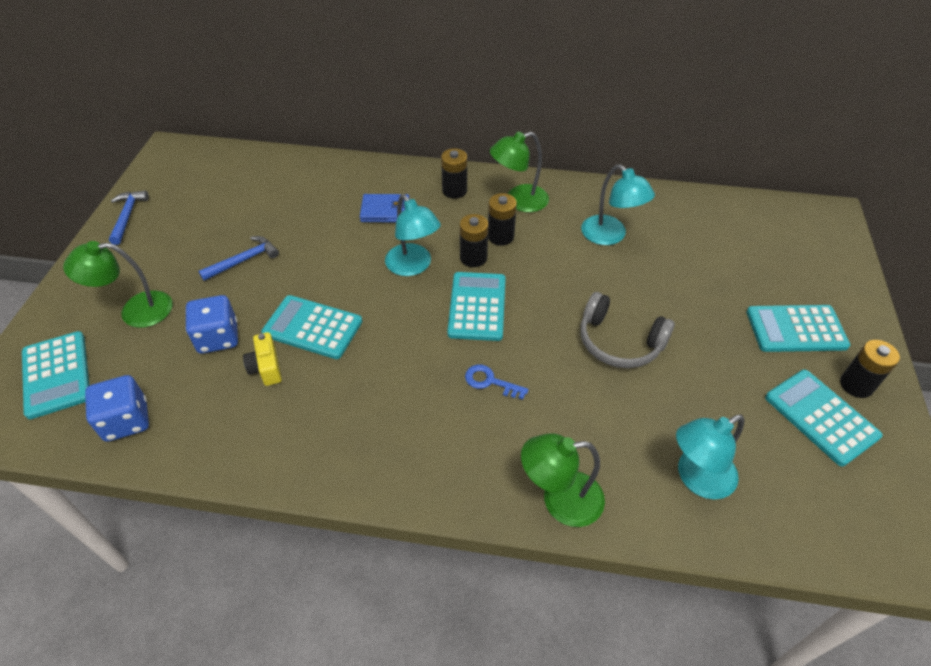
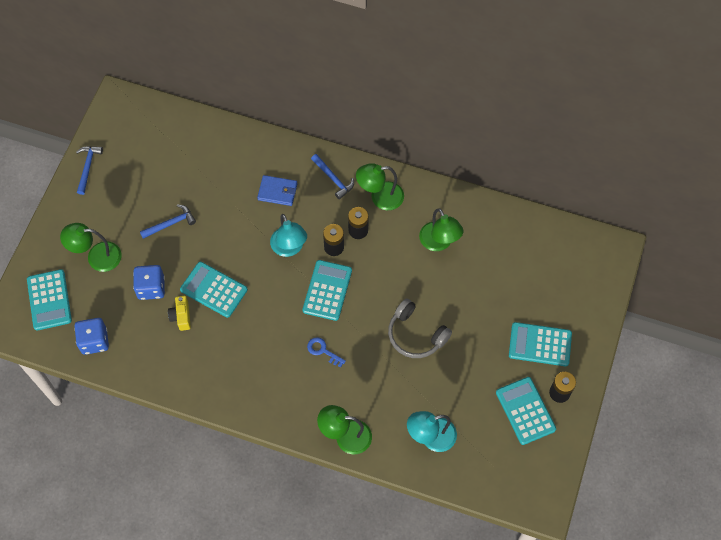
camera: 10 degrees right, 15 degrees up
(454, 190) = (333, 179): black battery -> blue hammer
(610, 236) = (439, 243): turquoise lamp -> green lamp

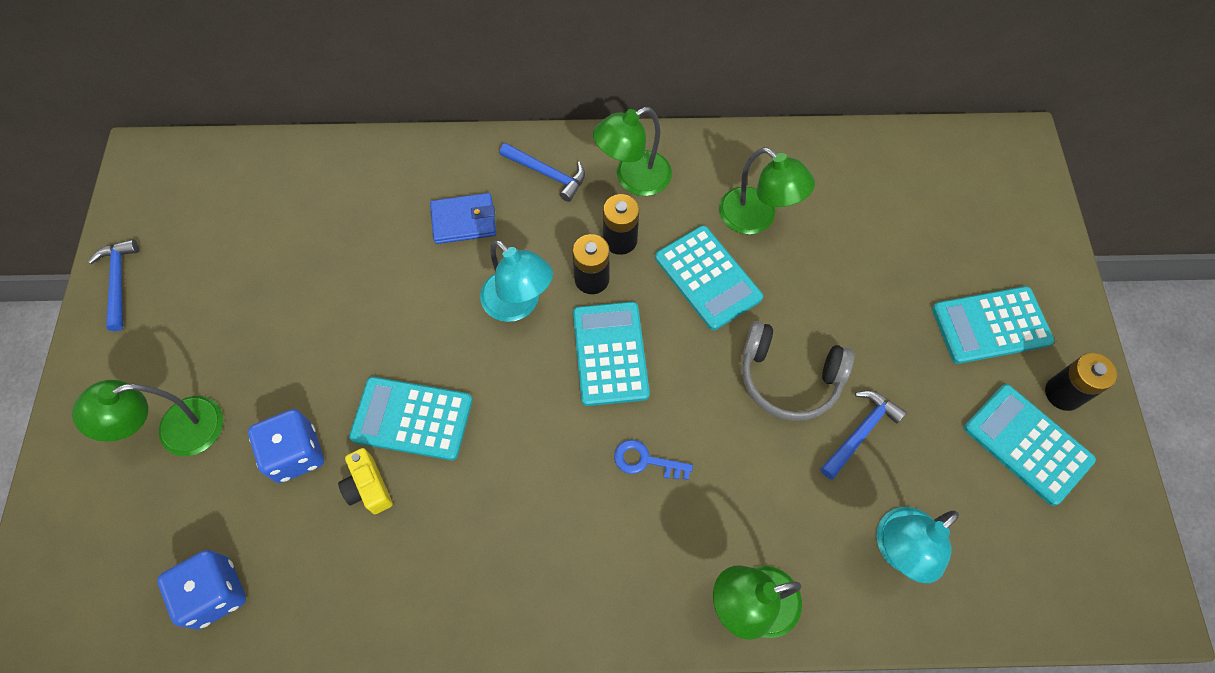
camera: 20 degrees left, 0 degrees up
(49, 300) = (104, 543): turquoise calculator -> turquoise calculator (708, 277)
(170, 223) = (297, 329): blue hammer -> blue hammer (860, 432)

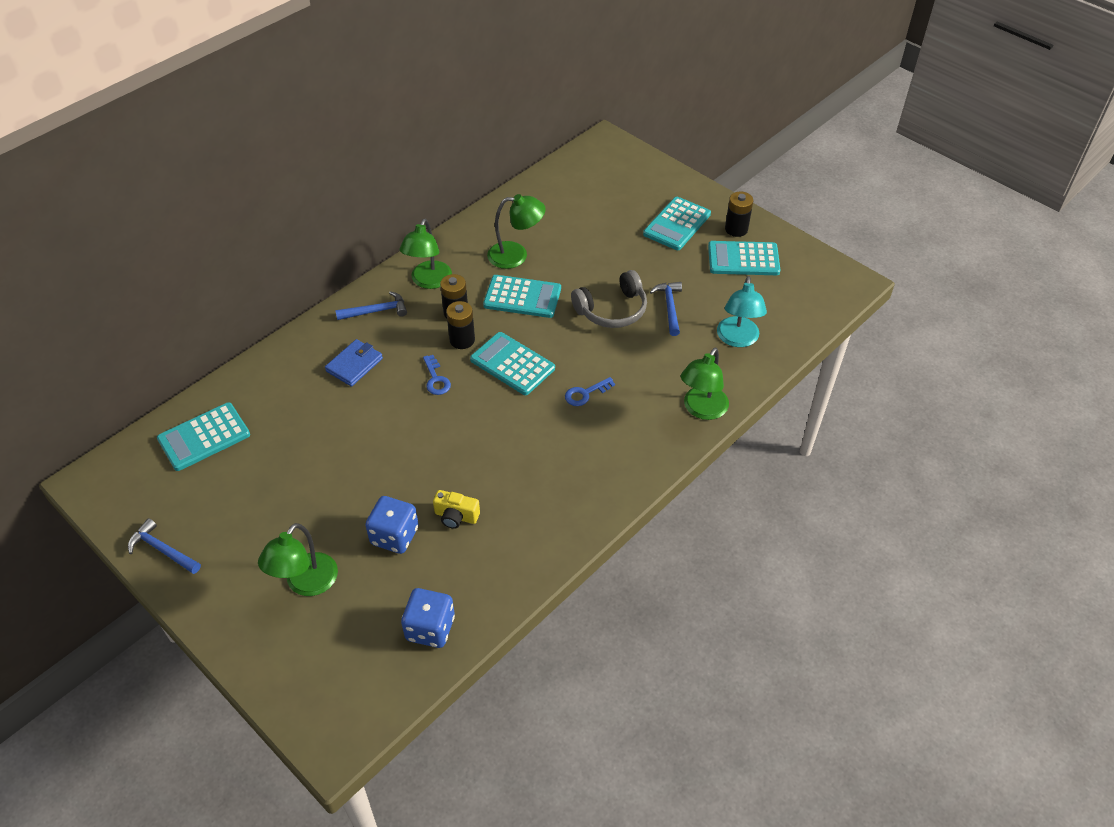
camera: 45 degrees left, 15 degrees down
(412, 418) = (441, 470): turquoise calculator -> turquoise calculator (204, 437)
(518, 304) = (436, 379): turquoise lamp -> blue key

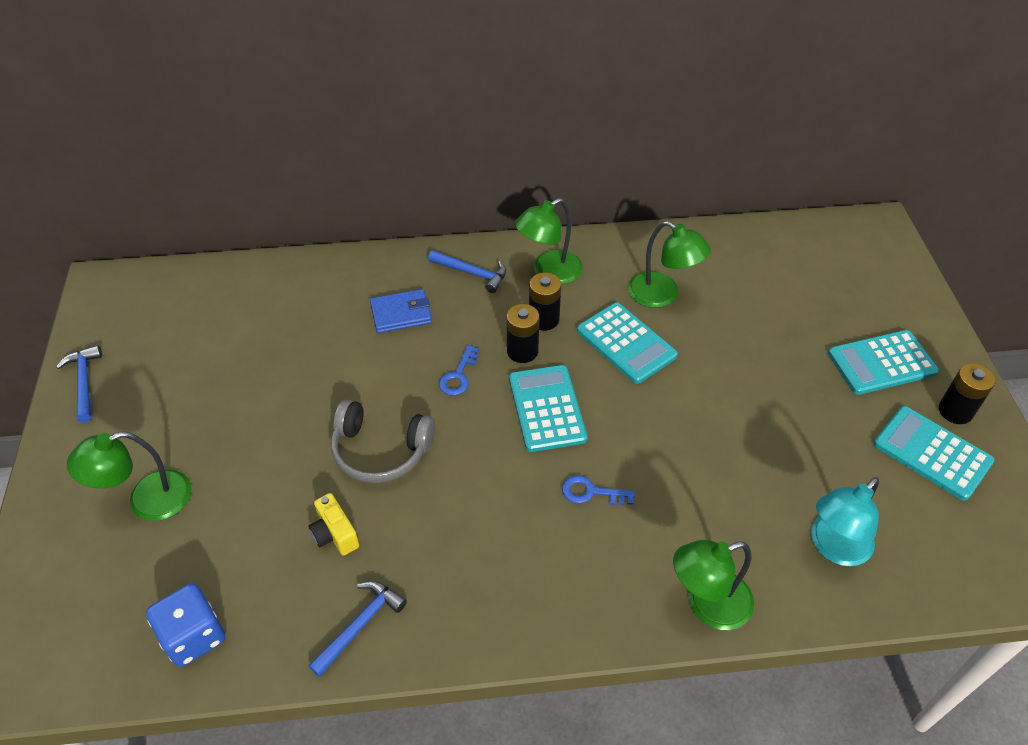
camera: 40 degrees right, 0 degrees up
(204, 437) = (217, 301): turquoise calculator -> none
(394, 536) = (263, 511): blue dice -> none
(612, 310) = (711, 416): grey headphones -> grey headphones (380, 450)
(669, 307) = (782, 454): blue hammer -> blue hammer (360, 625)

